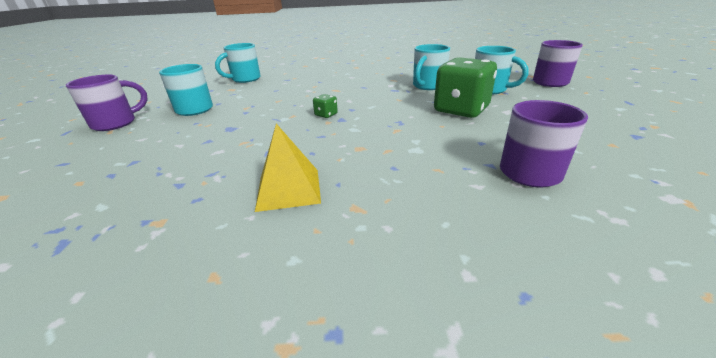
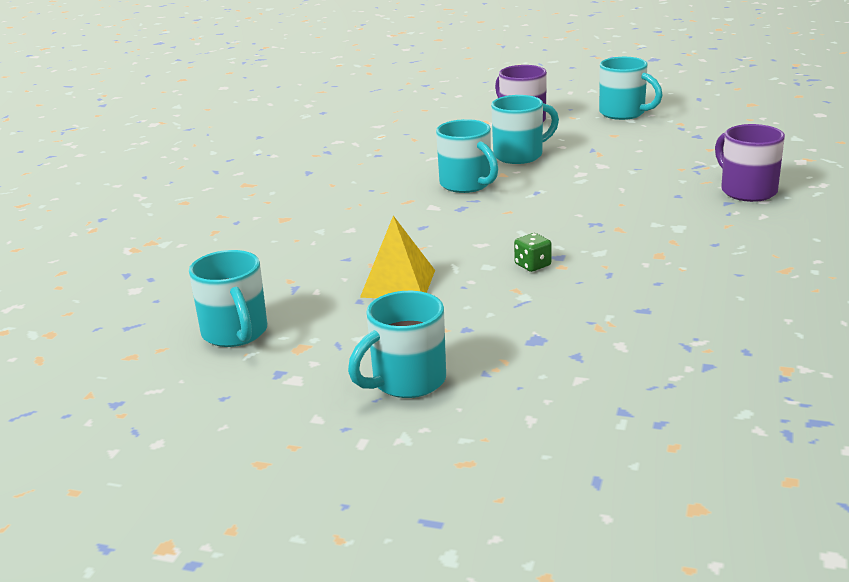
camera: 70 degrees left, 5 degrees down
(116, 123) = (422, 464): purple mug -> none
(288, 189) = (741, 299): yellow pyramid -> yellow pyramid (398, 283)
(461, 110) = (579, 185): green dice -> none
(630, 104) = (624, 113): none -> turquoise mug

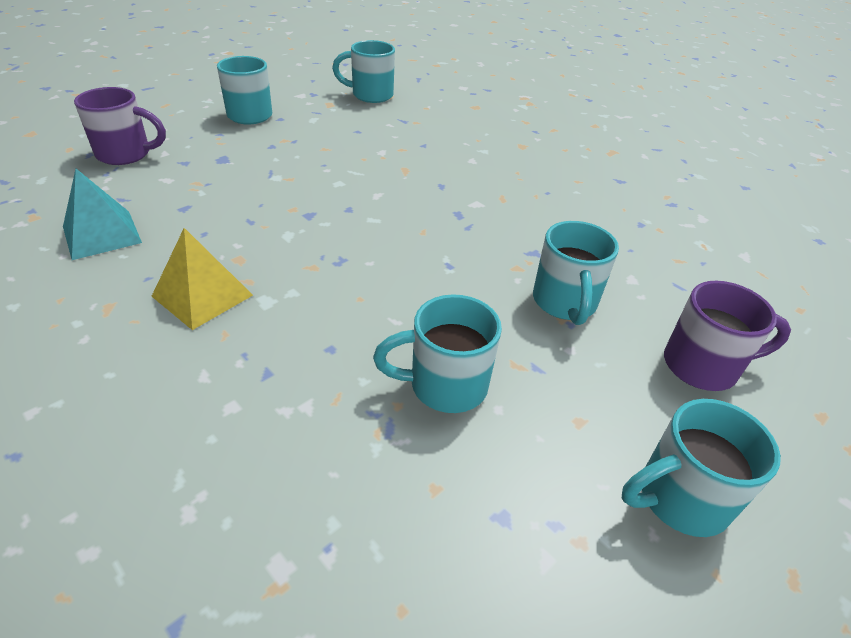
camera: 115 degrees right, 15 degrees up
(398, 283) = (361, 147): yellow pyramid -> yellow pyramid (202, 295)
(467, 184) = (510, 237): turquoise mug -> turquoise mug (445, 385)
(532, 265) = (312, 199): green dice -> none
(740, 321) = (101, 234): none -> turquoise pyramid
(747, 191) = (270, 413): purple mug -> purple mug (126, 154)

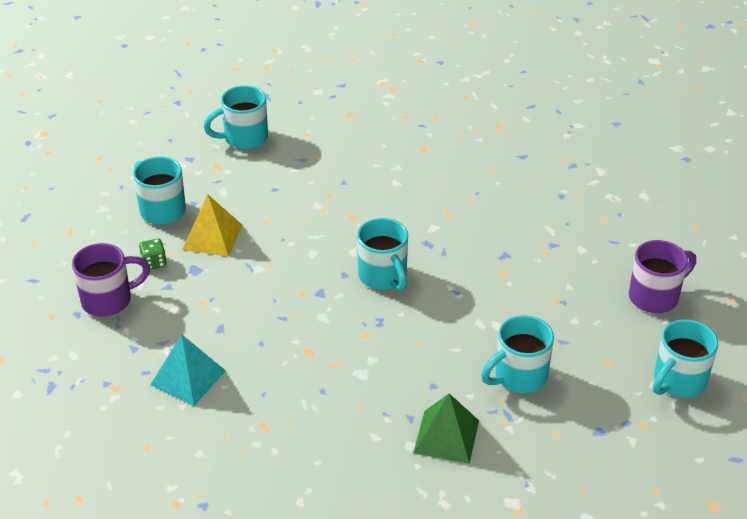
camera: 25 degrees left, 0 degrees up
(197, 143) = (154, 262): none -> green dice
(202, 295) = (315, 388): yellow pyramid -> yellow pyramid (212, 237)
(285, 418) = (446, 436): none -> green pyramid
(564, 303) = (550, 288): turquoise mug -> turquoise mug (383, 276)

